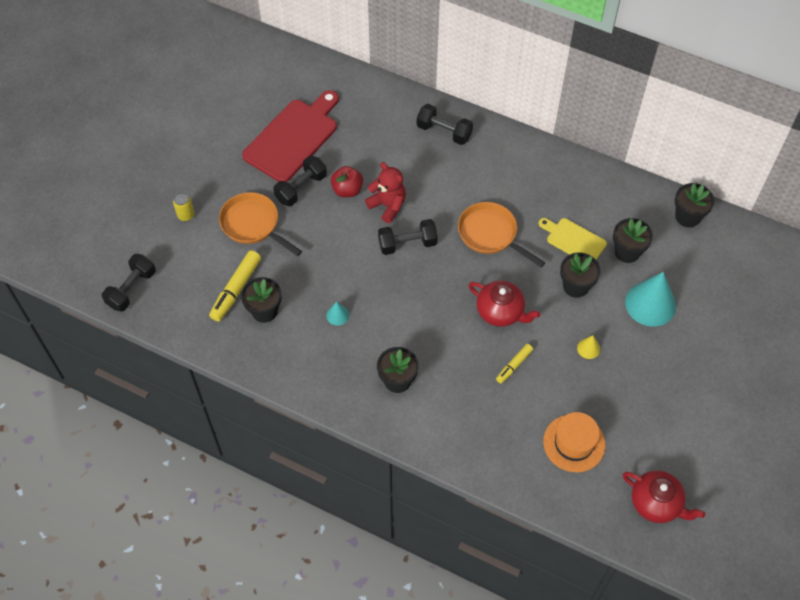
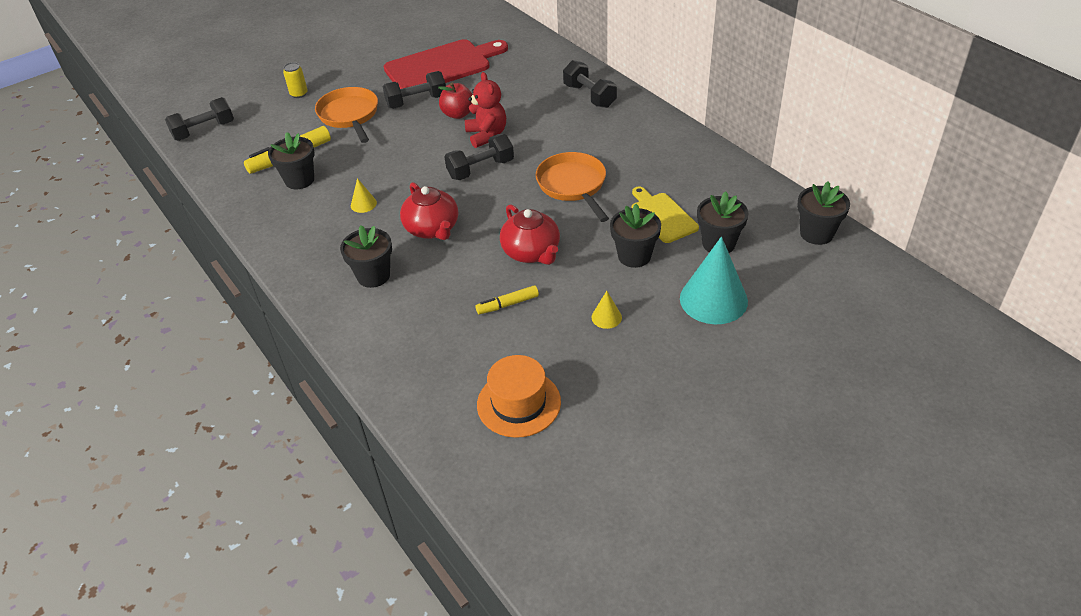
camera: 30 degrees right, 15 degrees down
(337, 315) = (363, 204): turquoise cone -> yellow cone
(407, 244) = (481, 169): black dumbbell -> black dumbbell turned 45 degrees counterclockwise
(656, 503) = (575, 508): red teapot -> red teapot (432, 229)

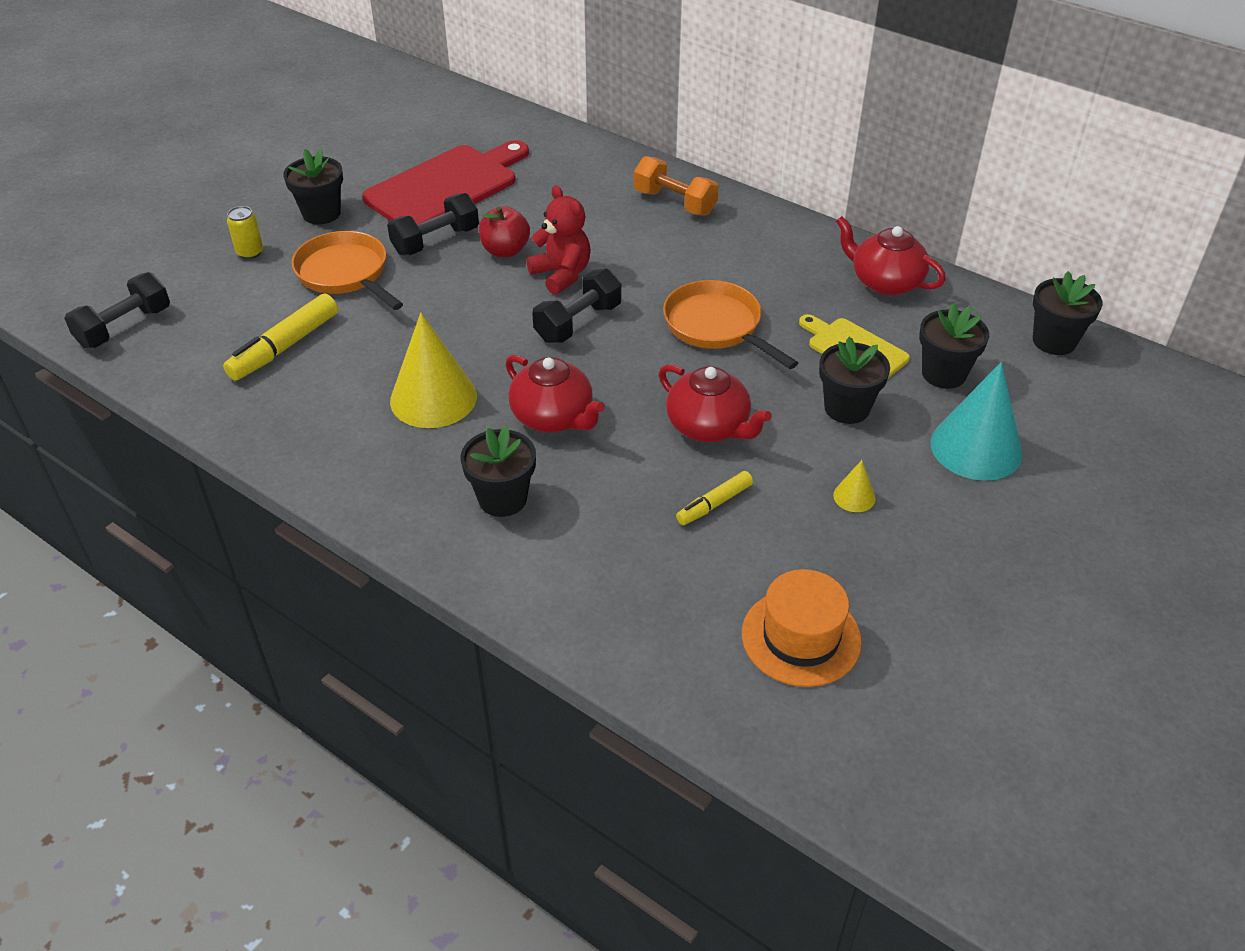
camera: 20 degrees left, 0 degrees up
(299, 180) = (317, 378): black flower pot -> black flower pot (321, 213)
(363, 204) = (433, 398): yellow cone -> yellow cone, size x2.23
(589, 96) = (675, 202): black dumbbell -> orange dumbbell
(711, 172) = (885, 282): none -> red teapot

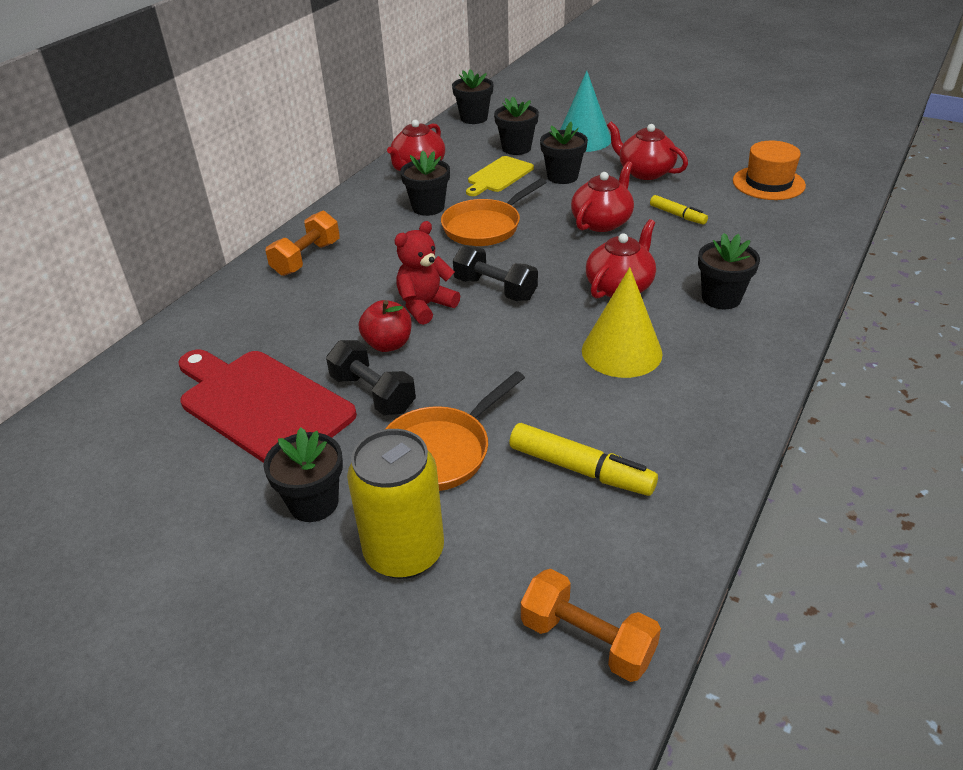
camera: 95 degrees left, 5 degrees down
(124, 327) = (587, 640): black dumbbell -> orange dumbbell
(250, 252) = (404, 552): yellow can -> yellow can, size x2.19
(773, 285) = (428, 207): none -> black flower pot
(854, 496) = (645, 172): yellow cone -> red teapot

